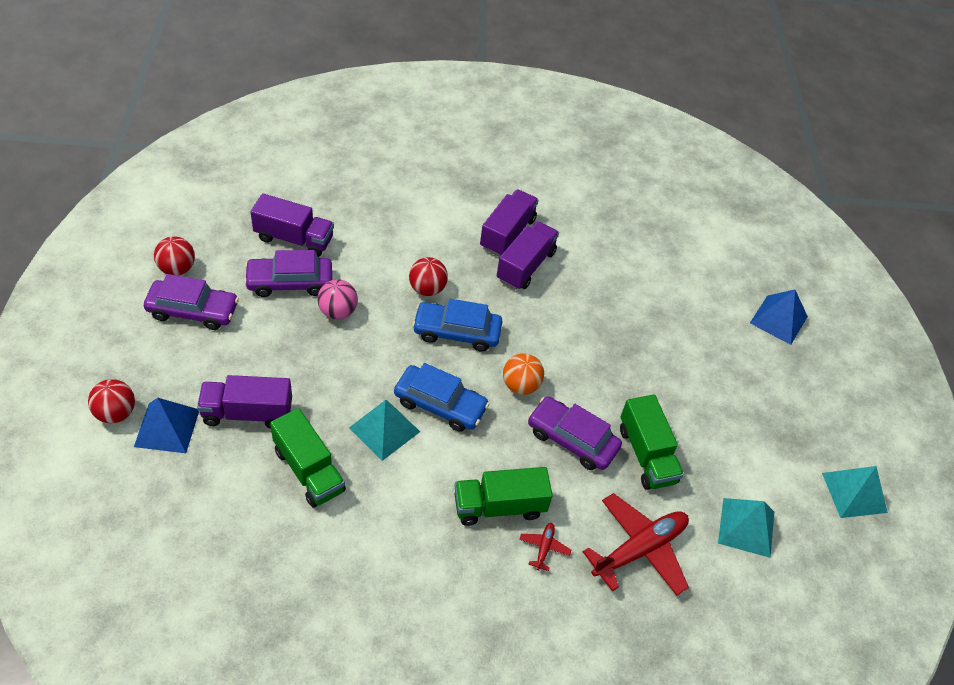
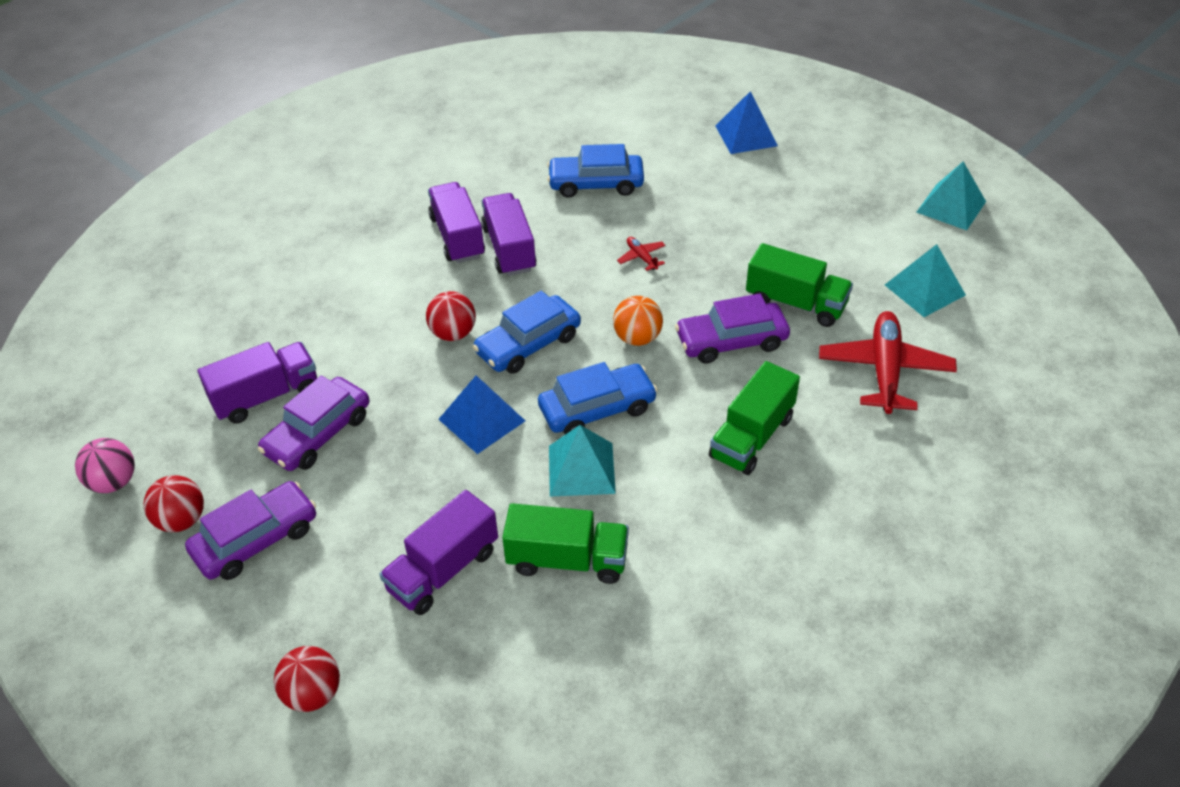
camera: 40 degrees left, 5 degrees down
(167, 427) = (384, 655): blue pyramid -> blue pyramid (481, 420)
(338, 311) = (400, 418): pink ball -> pink ball (113, 482)
(544, 548) = (824, 433): red plane -> red plane (641, 257)
(633, 269) = (596, 184): none -> blue car

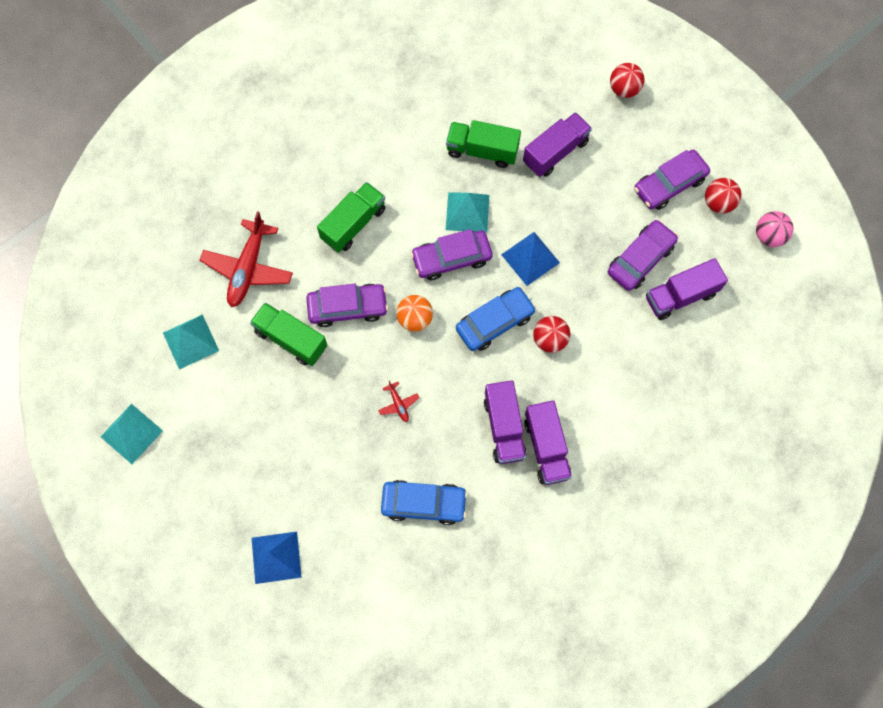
camera: 175 degrees left, 25 degrees up
(597, 409) = (451, 258): blue car -> purple car

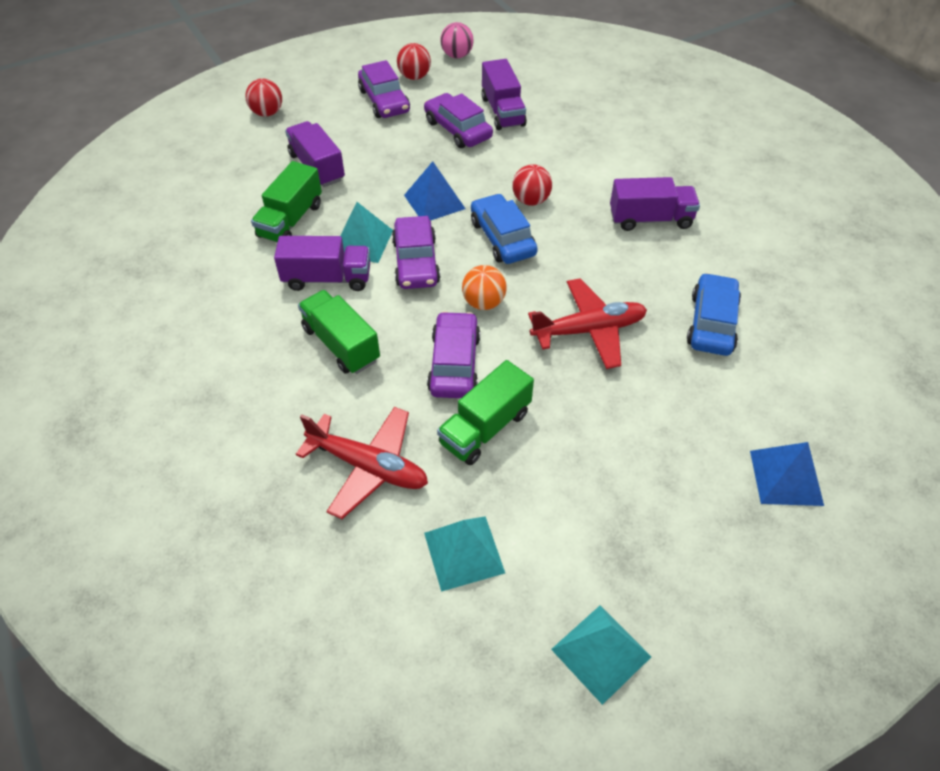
camera: 80 degrees left, 20 degrees down
(398, 404) = (589, 330): red plane -> red plane, size x2.28
(504, 428) = (626, 247): purple truck -> purple truck (327, 278)

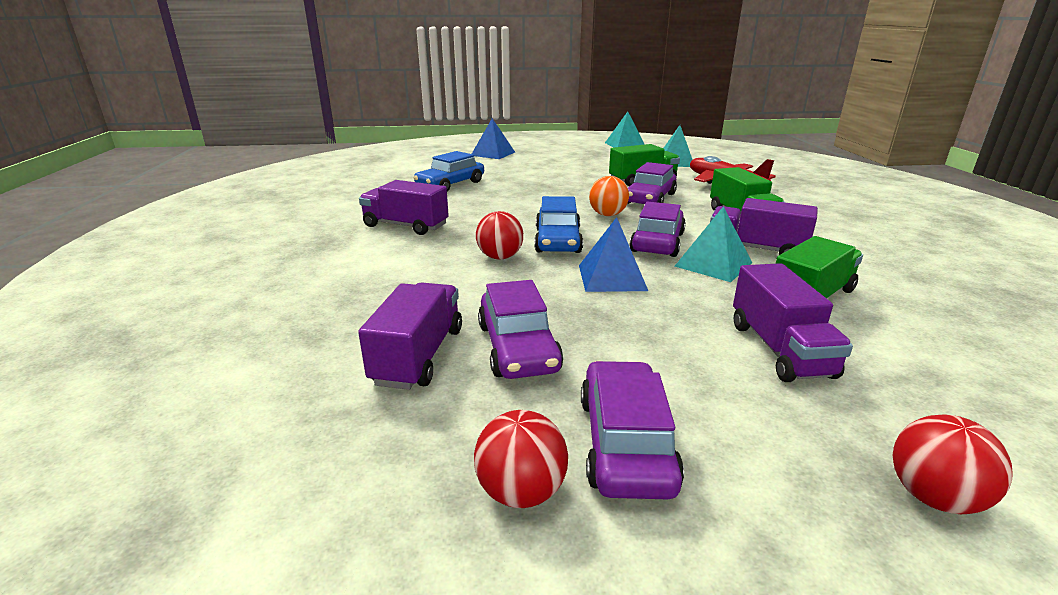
camera: 155 degrees left, 25 degrees down
(457, 55) = (361, 531): pink ball -> none
(589, 330) = (538, 194): red plane -> none

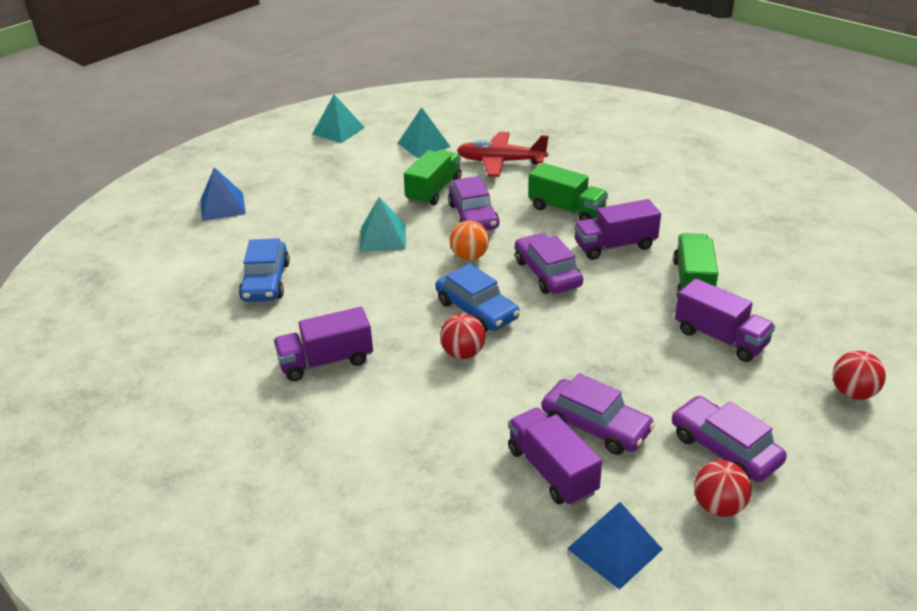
camera: 40 degrees left, 10 degrees up
(612, 277) = (566, 329): blue pyramid -> blue pyramid (614, 549)
(713, 264) = (609, 278): turquoise pyramid -> turquoise pyramid (383, 237)

